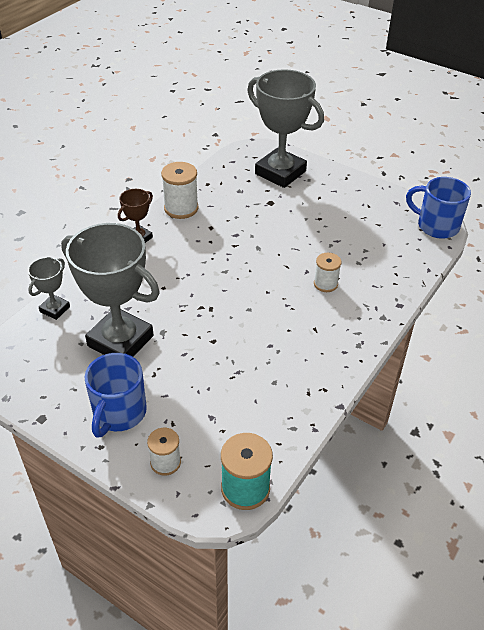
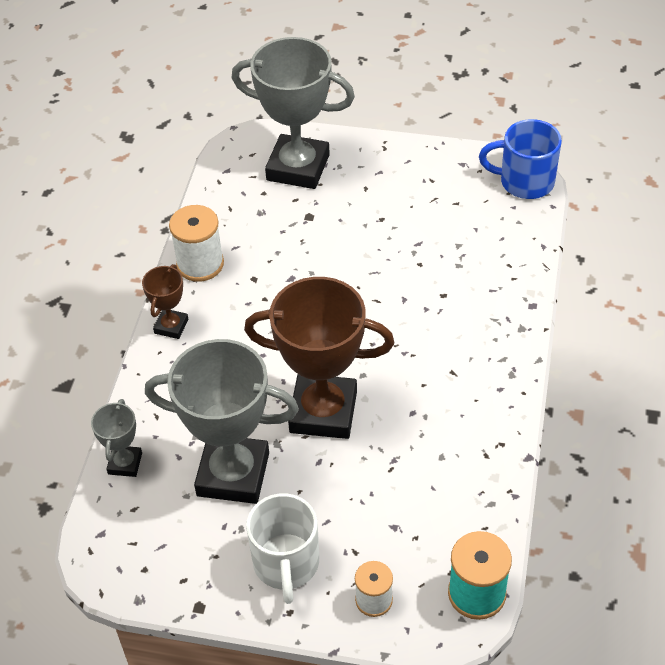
camera: 20 degrees left, 5 degrees up
(119, 413) = (286, 564): blue mug -> white mug
(207, 323) = (323, 412): none -> brown trophy
(325, 284) = (435, 308): white spool -> none

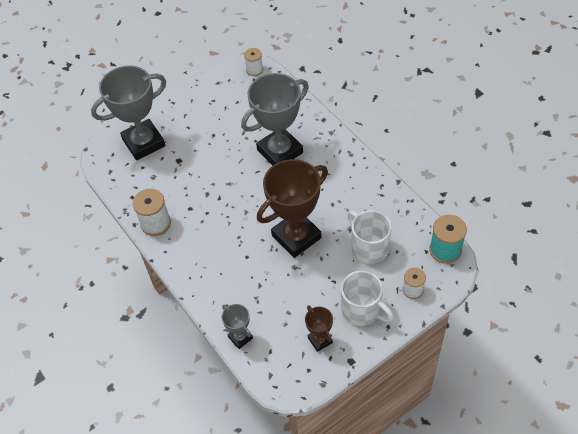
camera: 45 degrees left, 5 degrees up
(171, 326) = (180, 262): brown trophy -> brown trophy (320, 340)
(233, 474) = (293, 296): grey trophy -> grey trophy (280, 151)
(388, 501) = (369, 247): none -> white mug
(525, 182) = (254, 70): blue mug -> white spool

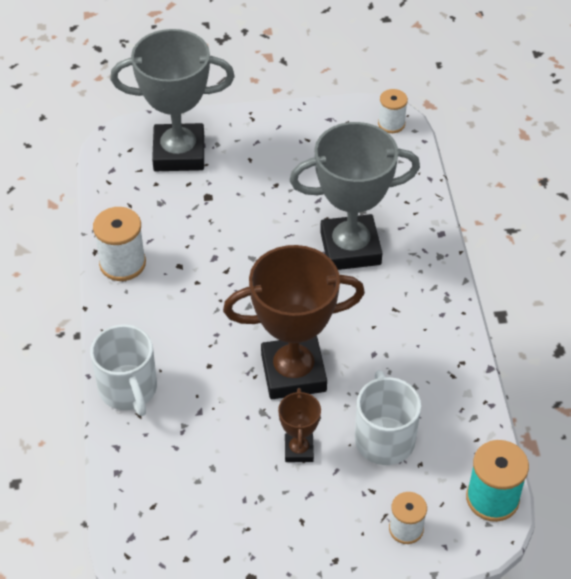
camera: 25 degrees right, 5 degrees down
(240, 337) = (127, 466): grey trophy -> none
(320, 340) = (229, 527): brown trophy -> brown trophy (299, 450)
(362, 310) = (315, 518): white mug -> white mug (128, 389)

